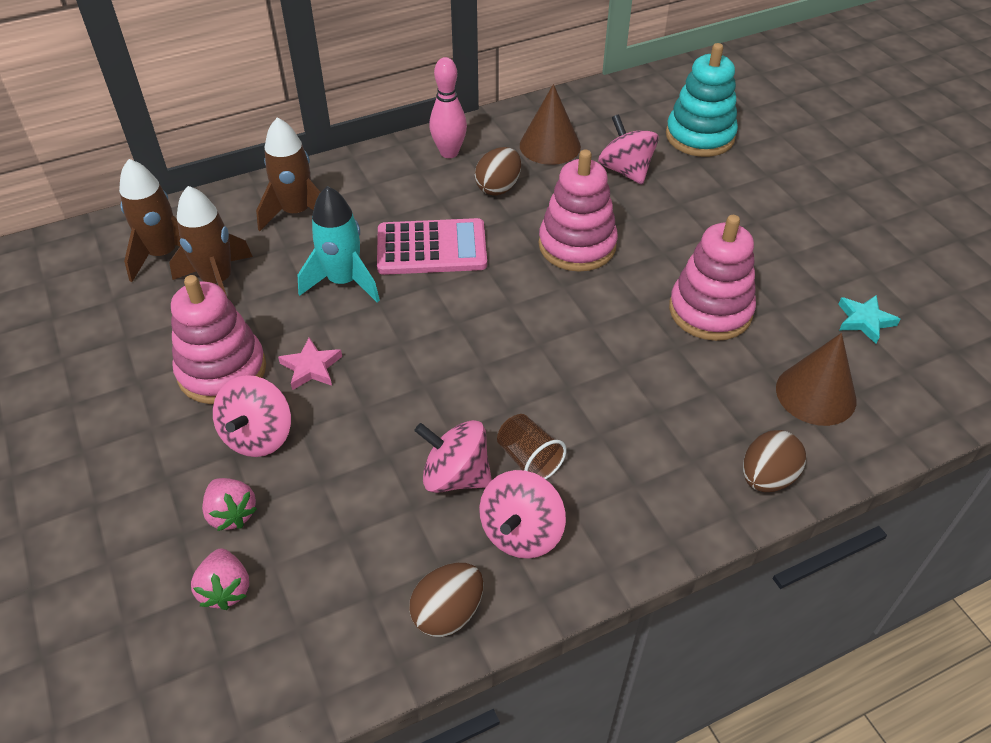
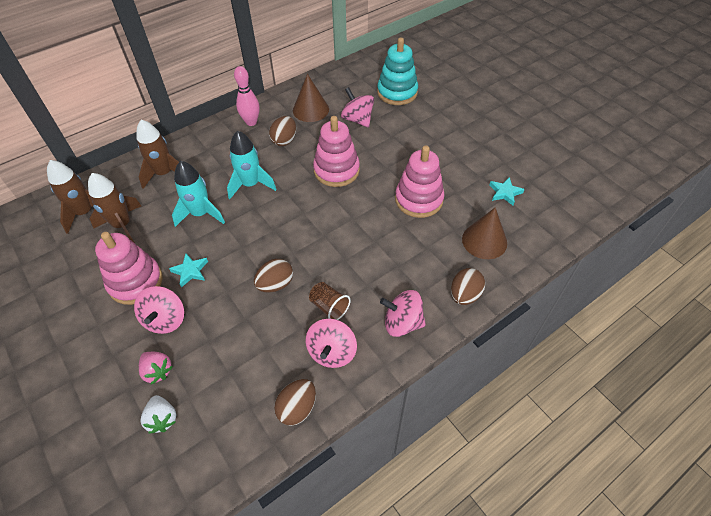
camera: 10 degrees left, 5 degrees up
(226, 589) = (162, 419): pink strawberry -> white strawberry
(311, 367) = (190, 271): pink star -> turquoise star
(431, 248) = (250, 184): pink calculator -> turquoise rocket
(445, 409) = (275, 284): none -> brown egg
(456, 476) = (288, 324): pink spinning top -> pink spinning top (402, 323)

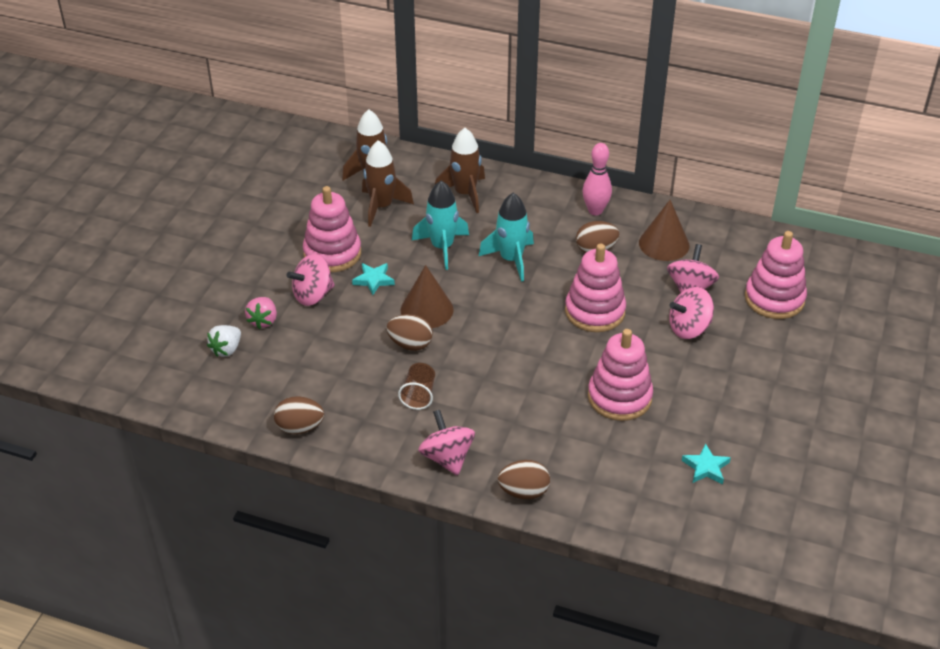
camera: 55 degrees right, 10 degrees down
(332, 352) = (372, 422): pink spinning top -> pink spinning top (689, 328)
(397, 92) = (774, 299): turquoise stacking toy -> pink stacking toy
(484, 241) = (613, 478): brown cone -> brown cone (427, 310)

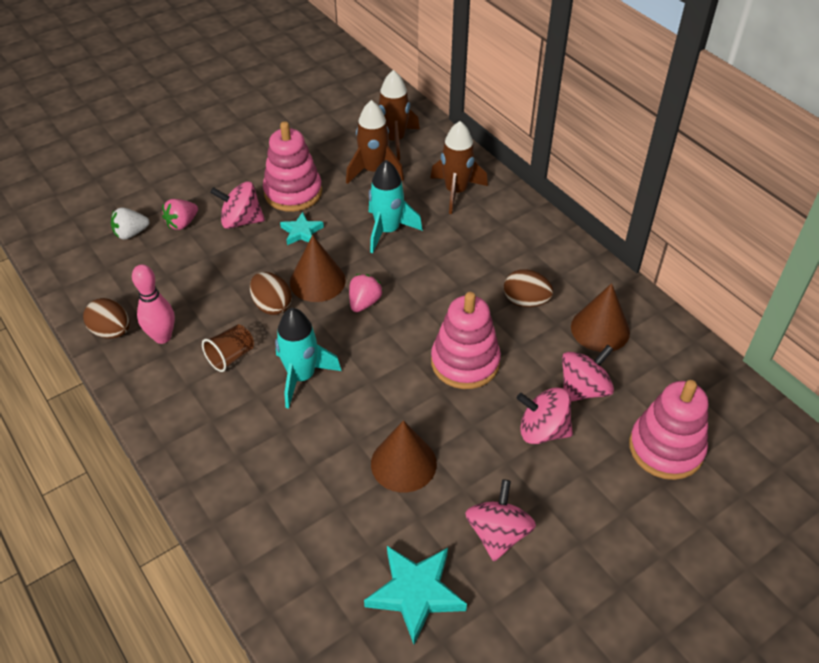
camera: 35 degrees right, 5 degrees up
(447, 457) = (193, 430): pink spinning top -> pink spinning top (498, 534)
(480, 307) = (364, 303): none -> pink strawberry
(511, 259) = (436, 272): turquoise rocket -> turquoise rocket (302, 377)
(523, 492) = (222, 506): brown egg -> none
(595, 211) = (562, 263): pink bowling pin -> pink bowling pin (162, 337)
(619, 397) = (403, 463): pink stacking toy -> brown cone
(706, 467) = (415, 593): turquoise star -> turquoise star, size x1.69

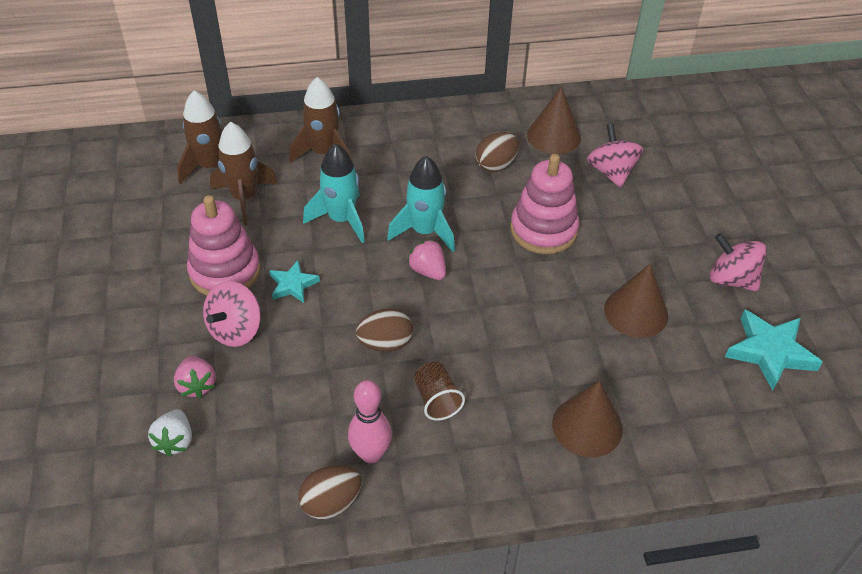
camera: 65 degrees left, 0 degrees up
(302, 377) = (496, 350): turquoise rocket -> turquoise rocket (424, 231)
(317, 281) = (374, 296): brown cone -> brown cone (587, 426)
(542, 430) = (641, 212): pink spinning top -> none
(666, 448) = (690, 154): pink stacking toy -> none

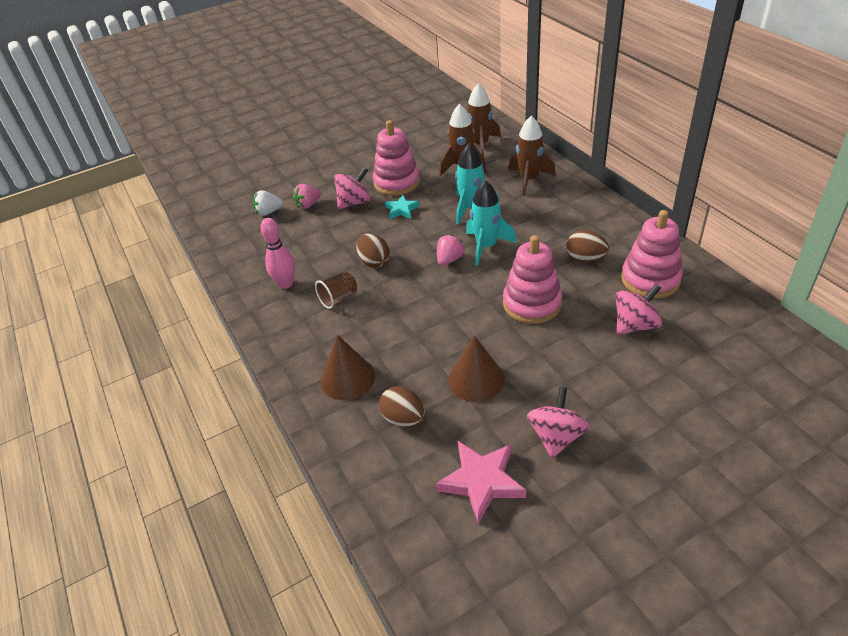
camera: 75 degrees right, 5 degrees down
(236, 330) = (354, 202): pink spinning top -> pink spinning top turned 135 degrees clockwise
(331, 503) = (247, 280): brown egg -> brown egg (404, 419)
(554, 136) = (650, 279): brown cone -> pink stacking toy
(770, 352) = (481, 481): turquoise star -> pink star

